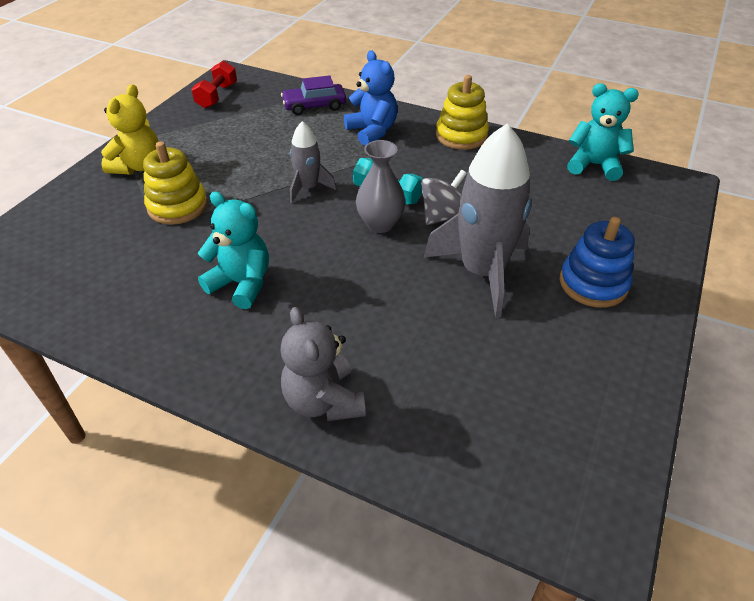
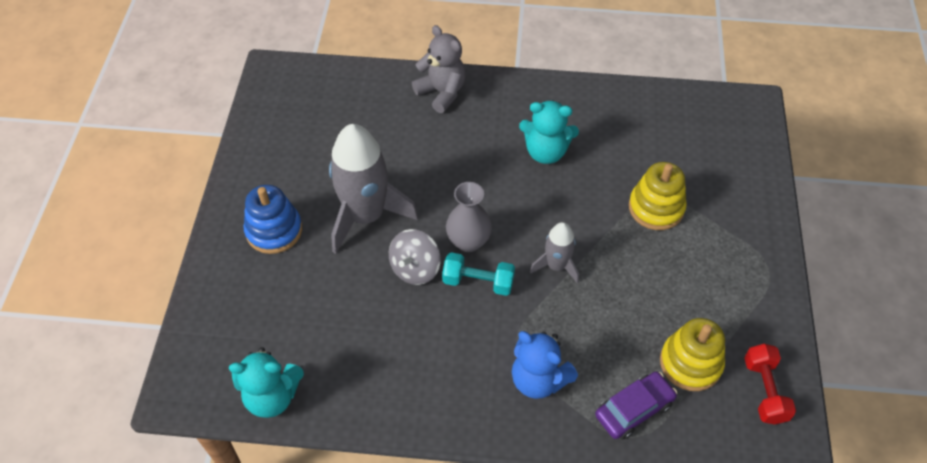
camera: 160 degrees right, 10 degrees up
(138, 166) = (736, 244): yellow teddy bear -> none
(461, 136) = (433, 405): yellow stacking toy -> yellow stacking toy (690, 363)

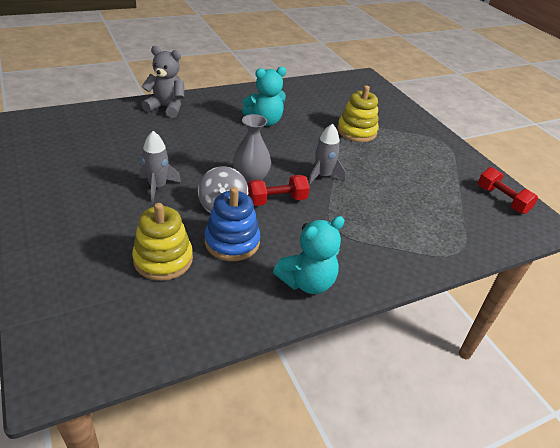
camera: 35 degrees left, 15 degrees down
(272, 396) = (158, 337): turquoise teddy bear -> turquoise teddy bear (307, 282)
(274, 230) = (80, 217): blue stacking toy -> blue stacking toy (232, 242)
(365, 216) = (157, 187): grey rocket -> grey rocket, size x0.52
(478, 282) = (277, 200): turquoise dumbbell -> red dumbbell
(538, 379) = (368, 242): blue teddy bear -> none
(634, 409) = (443, 237): purple car -> none
(690, 363) = (450, 200): yellow stacking toy -> yellow stacking toy (163, 259)

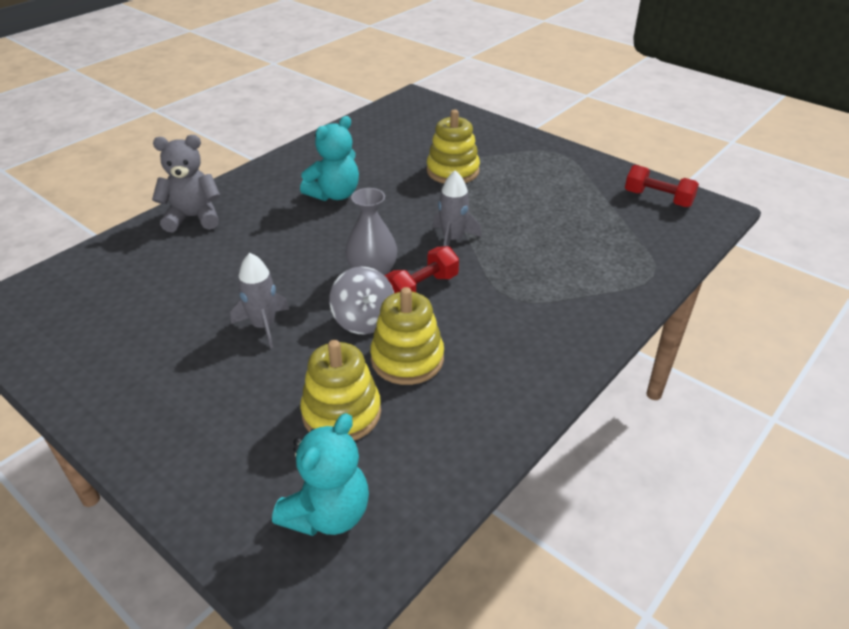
camera: 20 degrees left, 0 degrees up
(232, 242) = (407, 359): blue stacking toy -> yellow stacking toy
(307, 282) = (524, 371): turquoise teddy bear -> turquoise teddy bear (328, 514)

